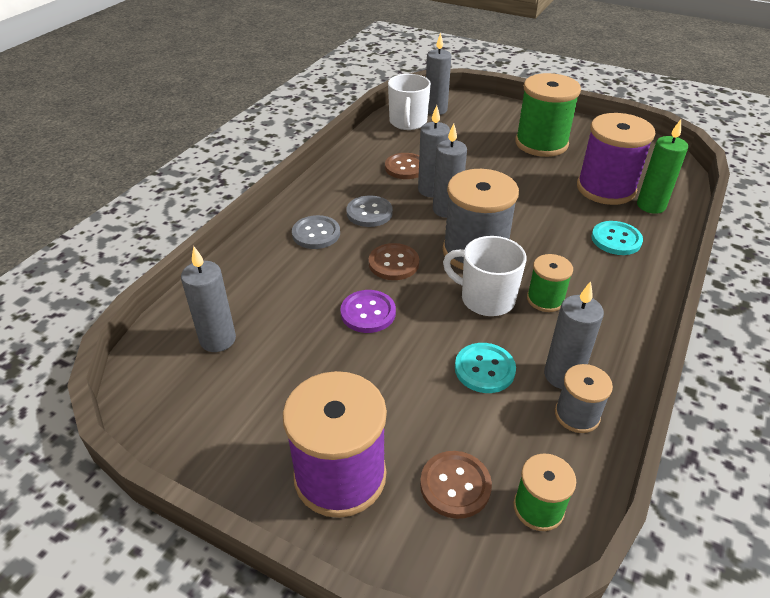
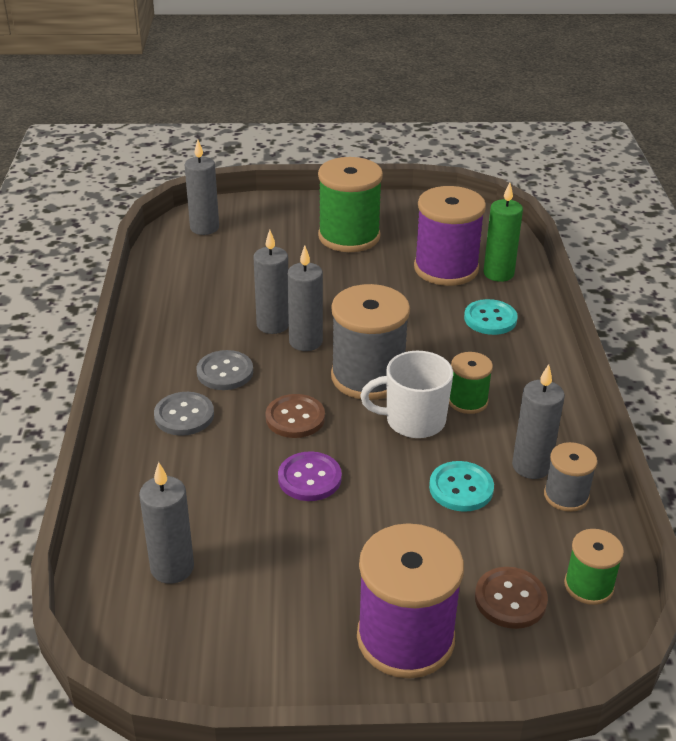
camera: 30 degrees left, 5 degrees down
(405, 167) = (224, 307): brown button -> none
(408, 122) = (184, 252): white mug -> none

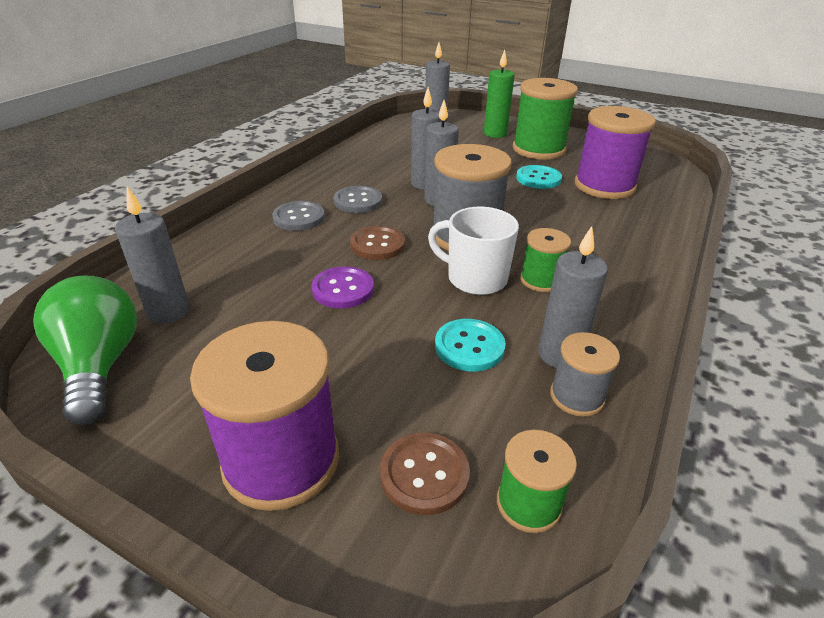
camera: 30 degrees right, 0 degrees up
(171, 641) = (100, 365): none -> green light bulb
(490, 319) = (616, 228): turquoise button -> turquoise button (538, 179)
(498, 274) = (651, 201): green candle -> green candle (495, 134)

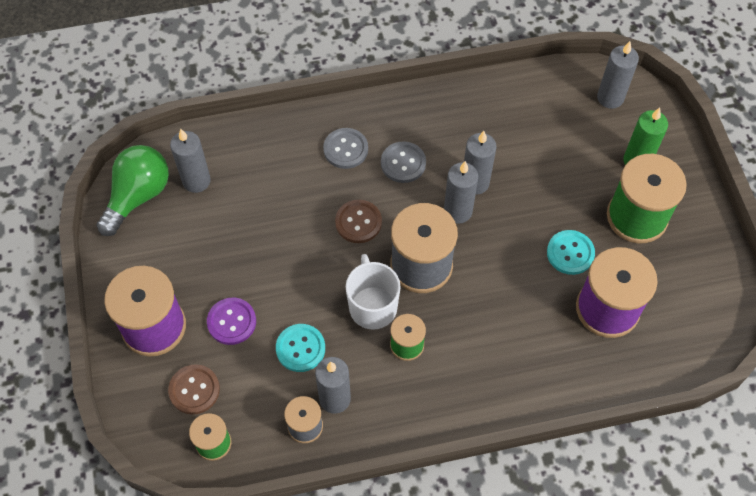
camera: 50 degrees right, 25 degrees up
(343, 289) = (293, 244): purple button -> purple button (231, 322)

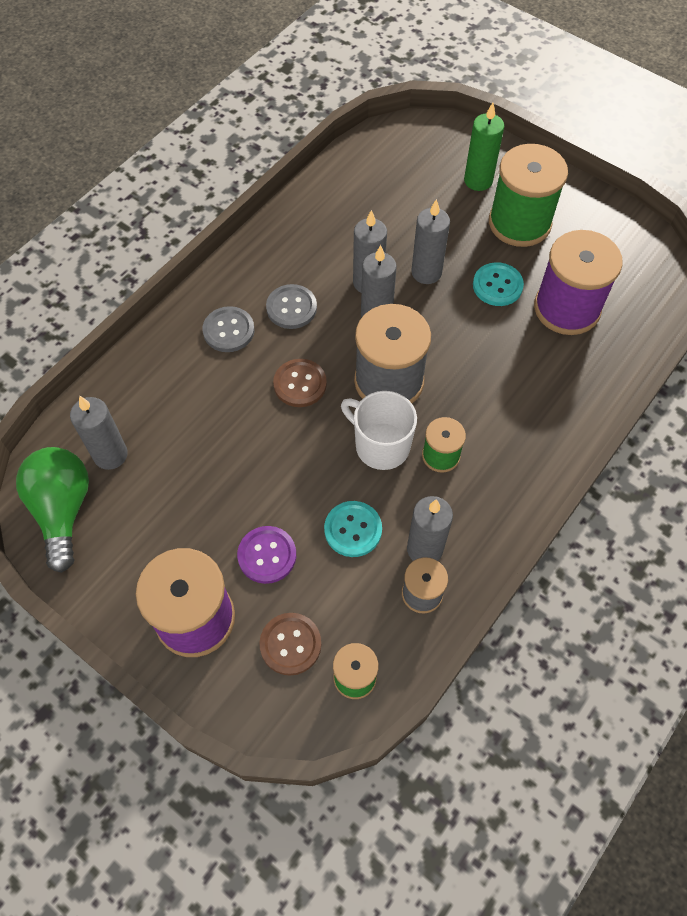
camera: 40 degrees left, 0 degrees up
(610, 98) = (411, 146): grey candle -> grey candle (426, 272)

